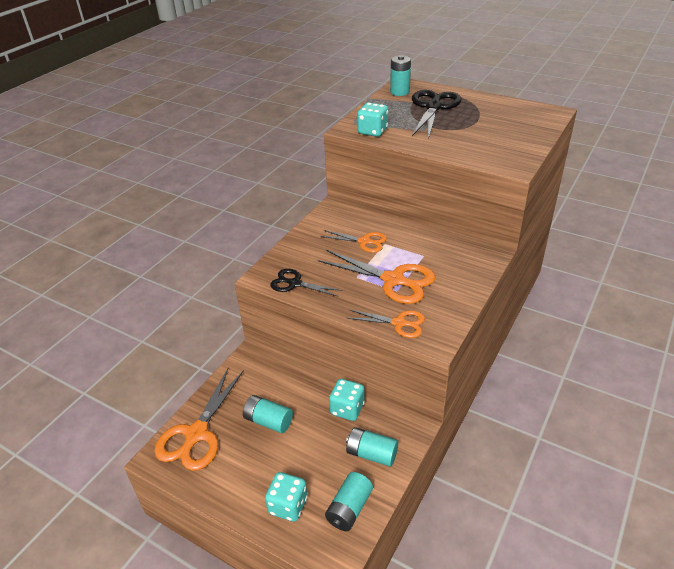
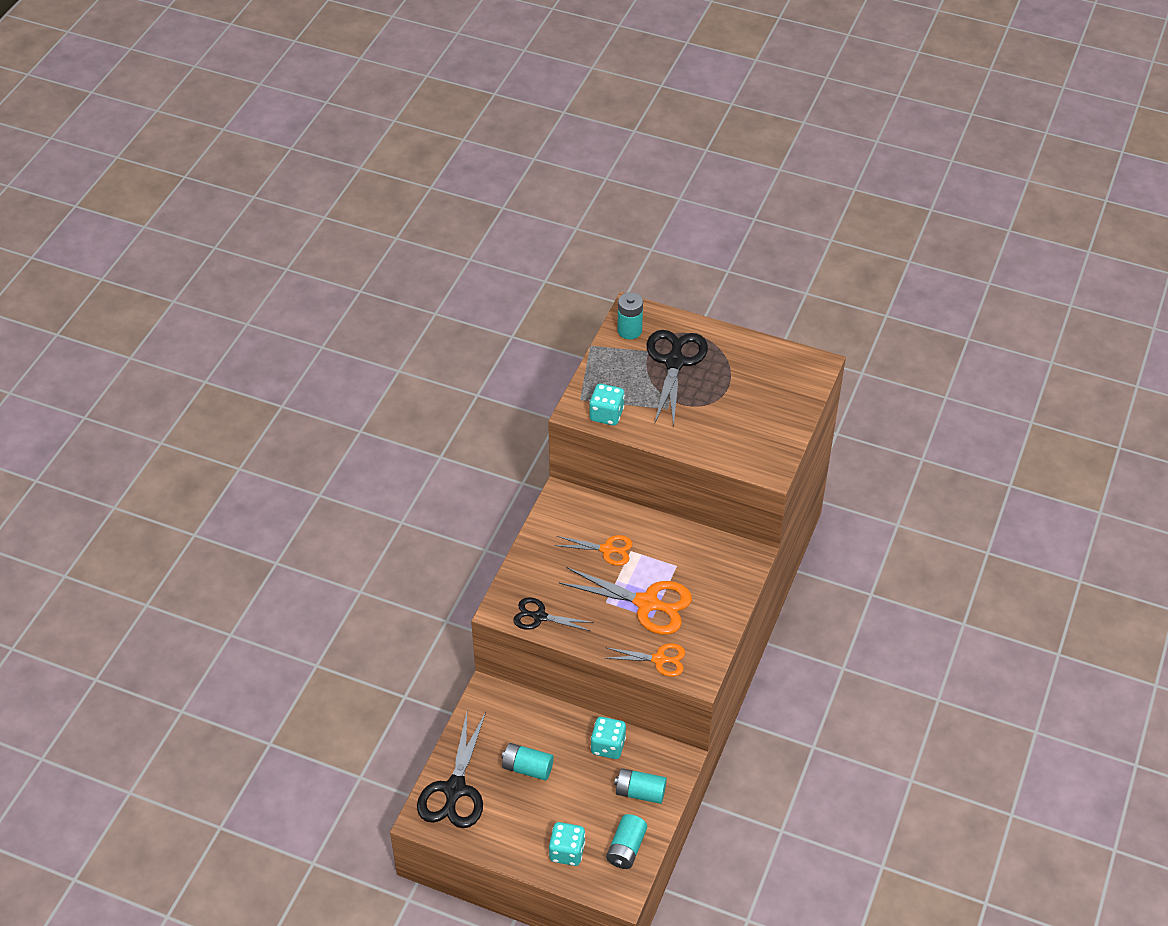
camera: 10 degrees left, 10 degrees up
(196, 434) = (455, 789): orange scissors -> black scissors

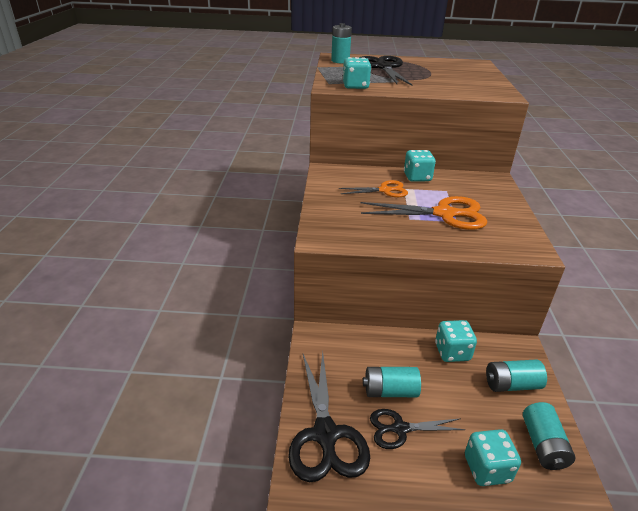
camera: 20 degrees left, 15 degrees down
(540, 616) = (359, 237): black scissors -> black scissors (400, 429)
(658, 534) = (417, 177): none -> turquoise dice
(659, 659) = (489, 246): orange scissors -> none

